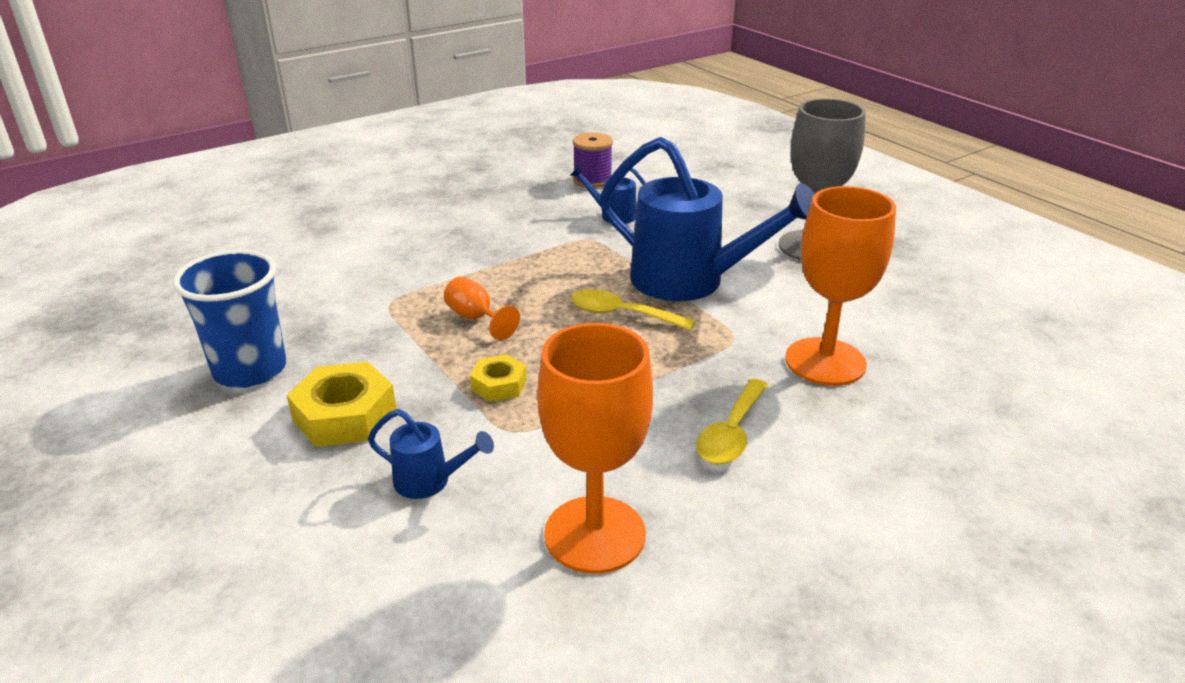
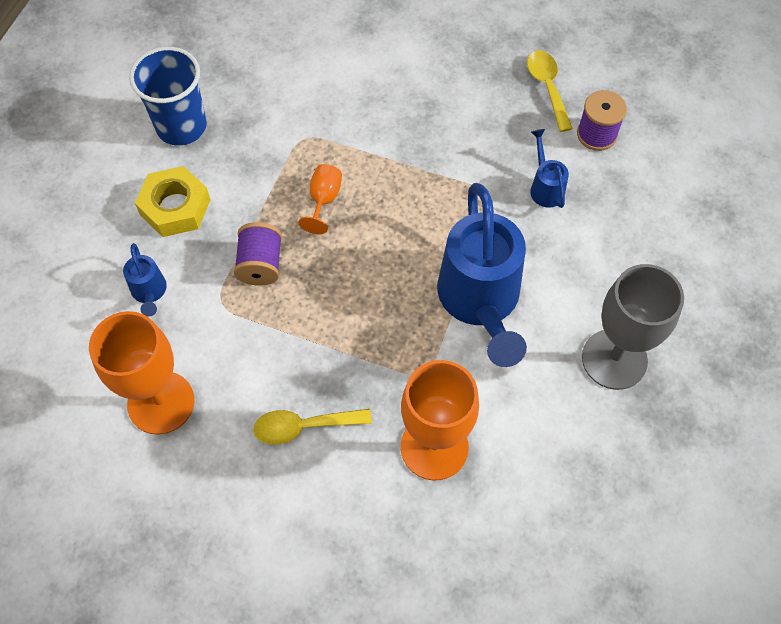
camera: 55 degrees right, 30 degrees up
(499, 385) = (260, 264): yellow nut -> purple spool
(621, 314) = (397, 283): yellow spoon -> yellow spoon (547, 87)

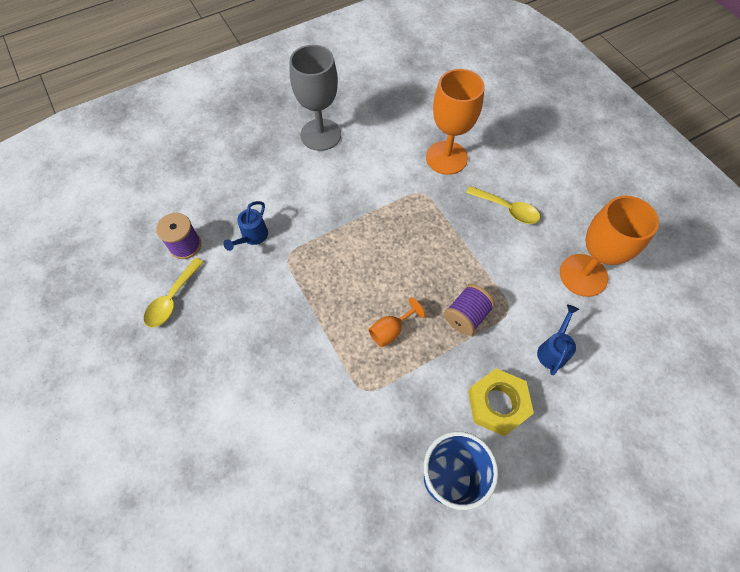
camera: 140 degrees left, 0 degrees up
(480, 301) = (356, 204): blue watering can -> none

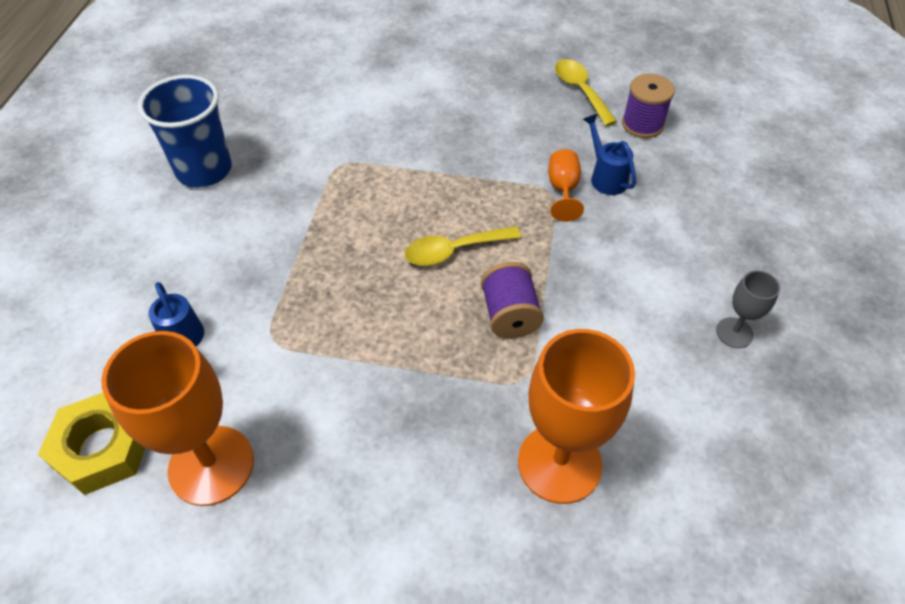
camera: 130 degrees right, 10 degrees down
(320, 135) = (734, 333): grey goblet -> grey goblet, size x0.49
(391, 330) = (373, 219): orange goblet -> orange goblet (563, 189)
(466, 316) = (313, 292): purple spool -> purple spool (509, 315)
(497, 404) = (205, 248): yellow nut -> yellow nut (102, 448)
(507, 209) = (395, 465): yellow spoon -> yellow spoon (454, 251)

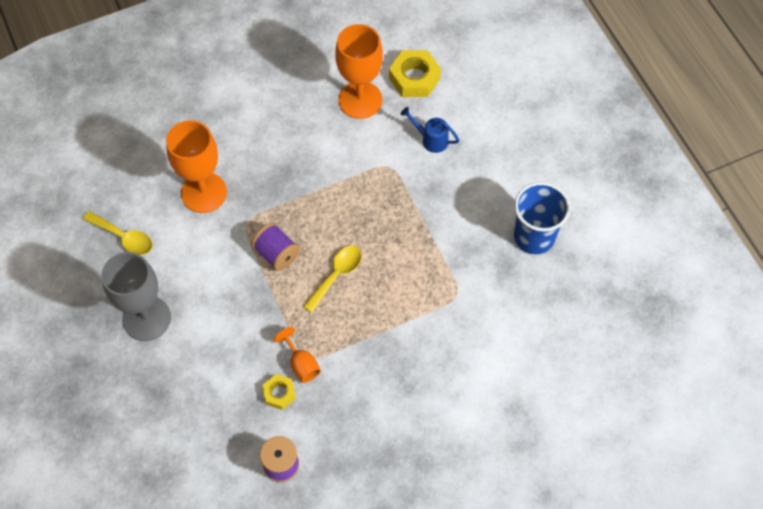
camera: 145 degrees right, 10 degrees up
(580, 91) = (346, 473): yellow spoon -> yellow spoon (124, 237)
(606, 177) = (279, 393): blue watering can -> yellow nut
(734, 333) = (146, 318): grey goblet -> grey goblet, size x2.05

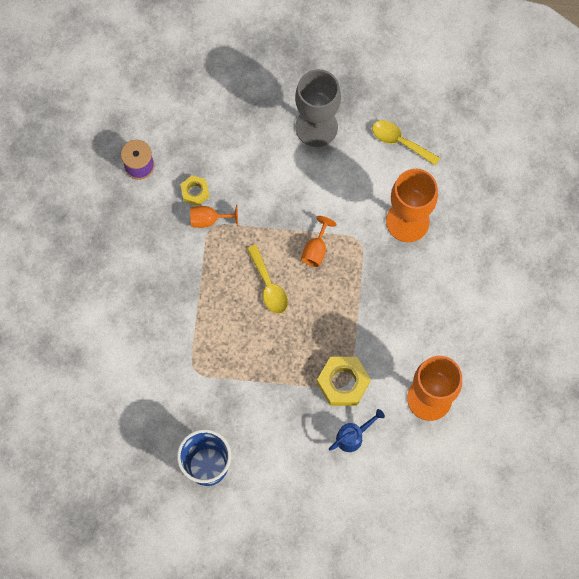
camera: 120 degrees right, 10 degrees up
(124, 237) = (400, 142): yellow spoon -> yellow spoon turned 60 degrees clockwise
(276, 254) = (316, 250): purple spool -> orange goblet
(414, 78) = (426, 460): yellow nut -> yellow nut (343, 383)

